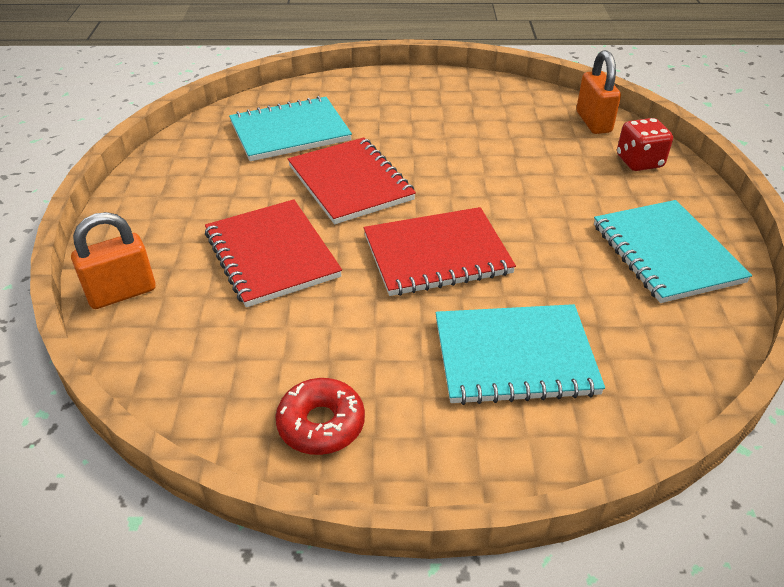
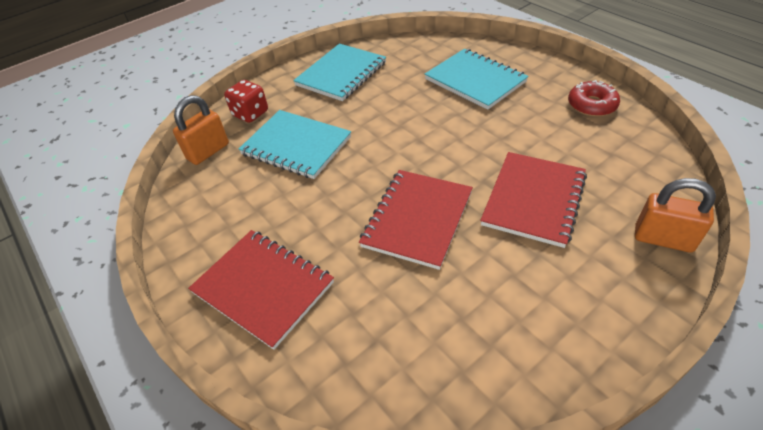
camera: 125 degrees left, 5 degrees up
(290, 132) = (390, 315): turquoise notebook -> turquoise notebook (296, 146)
(437, 254) = (439, 138): red notebook -> red notebook (263, 288)

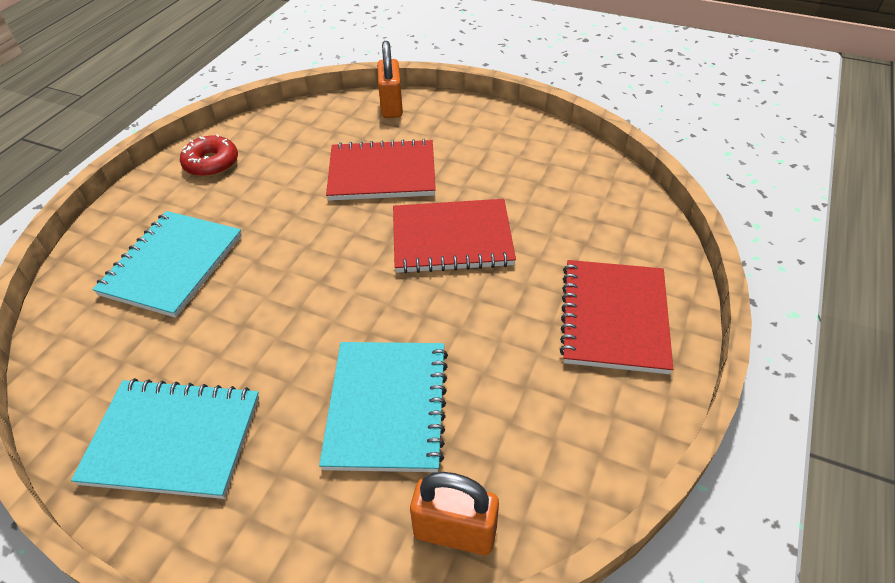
camera: 120 degrees left, 0 degrees up
(250, 114) = (331, 528): red dice -> none

